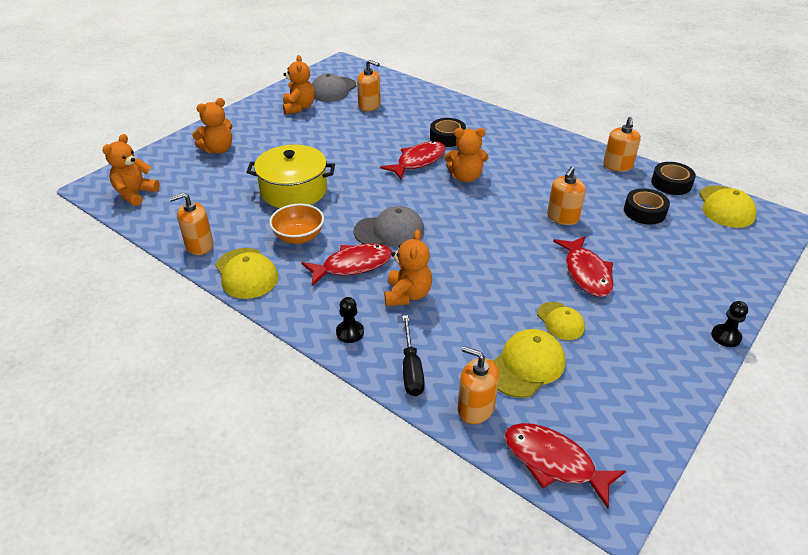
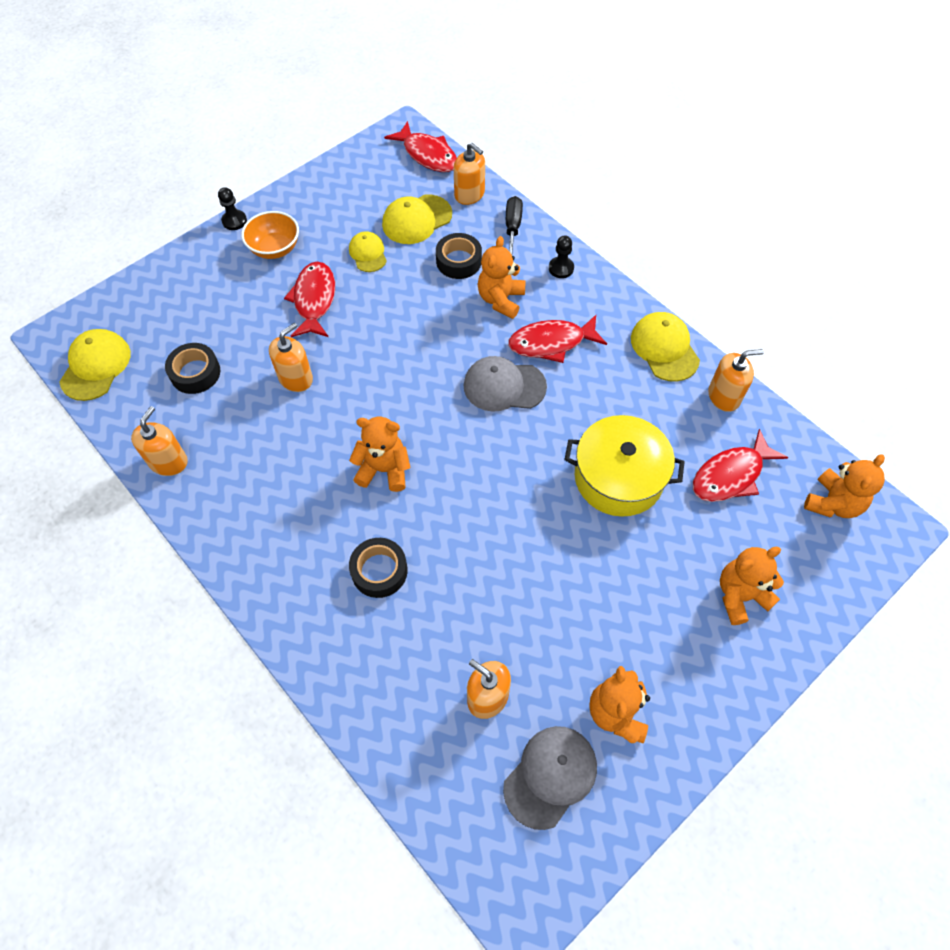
camera: 170 degrees left, 20 degrees up
(299, 237) = (610, 392): orange bowl -> orange bowl (275, 248)
(418, 161) = (439, 515): red fish -> red fish (731, 475)
(671, 183) = (126, 416): black tape -> black tape (458, 261)

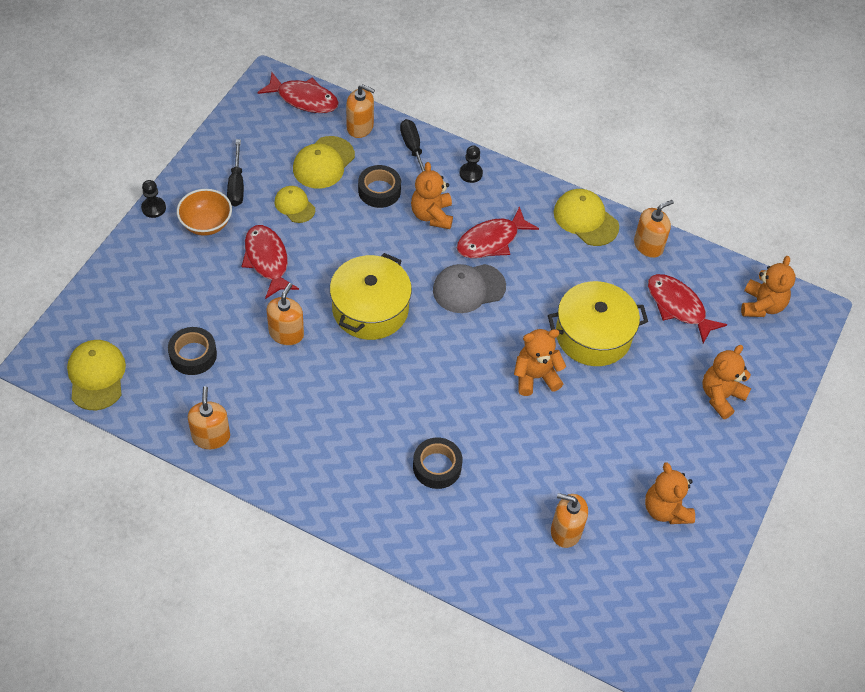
camera: 25 degrees left, 5 degrees down
(322, 219) = (236, 185): none -> black screwdriver
(384, 469) = (401, 386): orange teddy bear -> orange teddy bear (535, 377)
(391, 378) = (370, 309): none -> yellow pot
(550, 776) = (637, 570): grey cap -> none
(731, 475) = (678, 307): red fish -> red fish turned 105 degrees clockwise

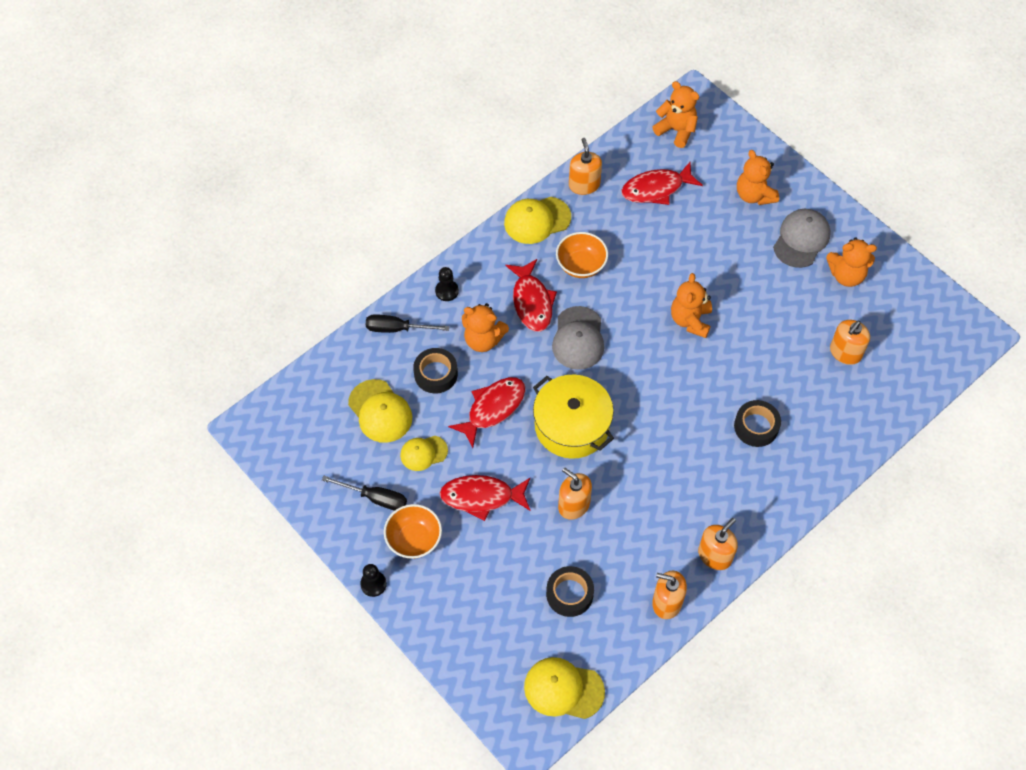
camera: 65 degrees left, 5 degrees up
(304, 99) = (288, 404): red fish -> red fish (493, 409)
(360, 127) = (348, 365): orange soap dispenser -> orange soap dispenser (715, 555)
(553, 268) = (581, 265): none -> orange bowl
(593, 335) = (663, 261): yellow pot -> none
(688, 455) = (801, 239): none -> grey cap

